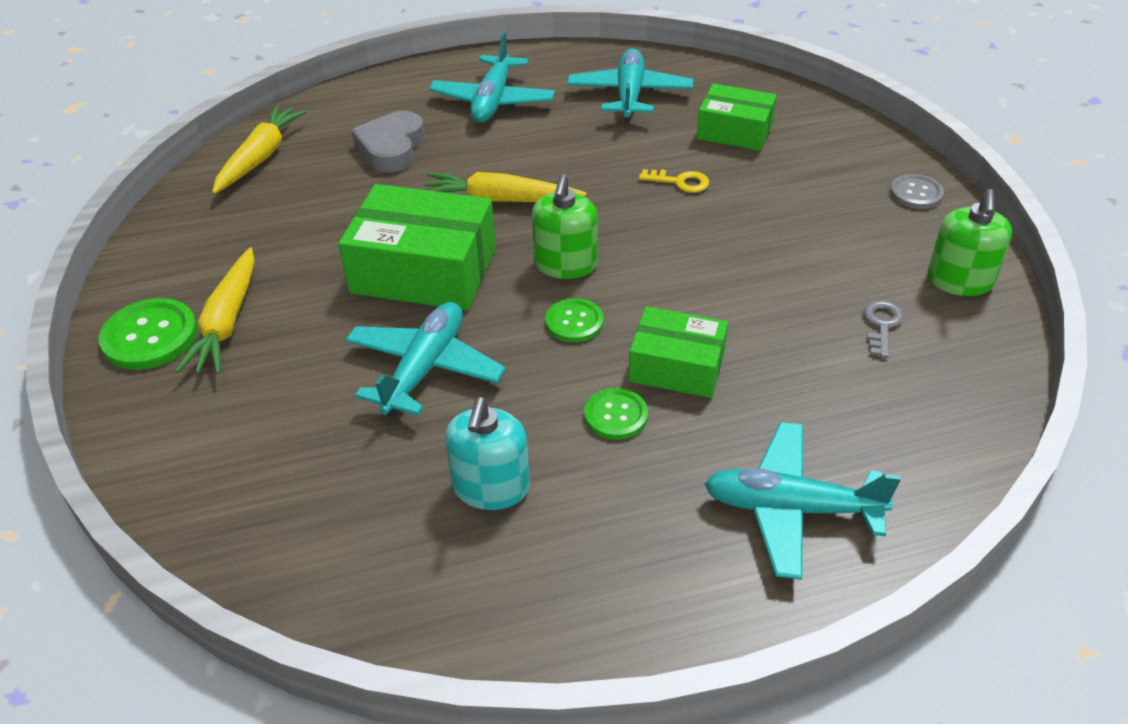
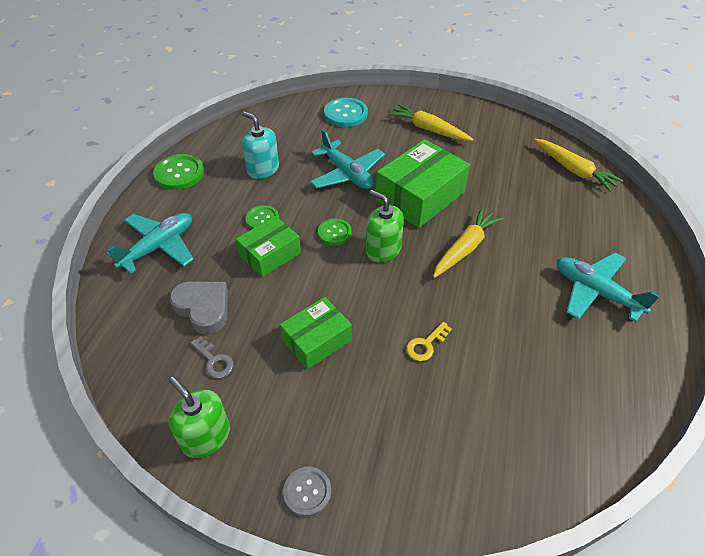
camera: 120 degrees right, 5 degrees up
(150, 336) = (435, 109): green button -> green button (179, 173)
(228, 455) = (345, 114): none -> turquoise button
(391, 148) = (555, 222): grey heart -> grey heart (203, 308)
(629, 95) = (566, 379): turquoise plane -> none
(734, 131) = (471, 420): green box -> green box (317, 340)

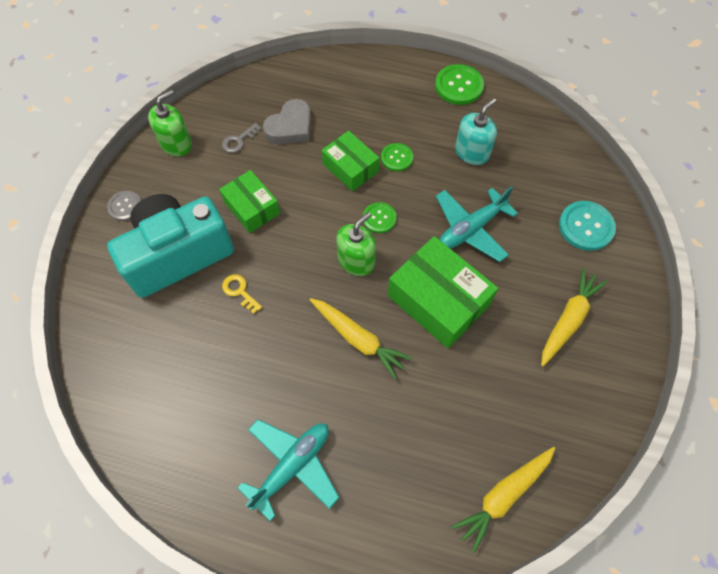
camera: 90 degrees right, 15 degrees up
(158, 247) = (359, 87): turquoise plane -> none
(382, 413) = (178, 255): none -> turquoise camera

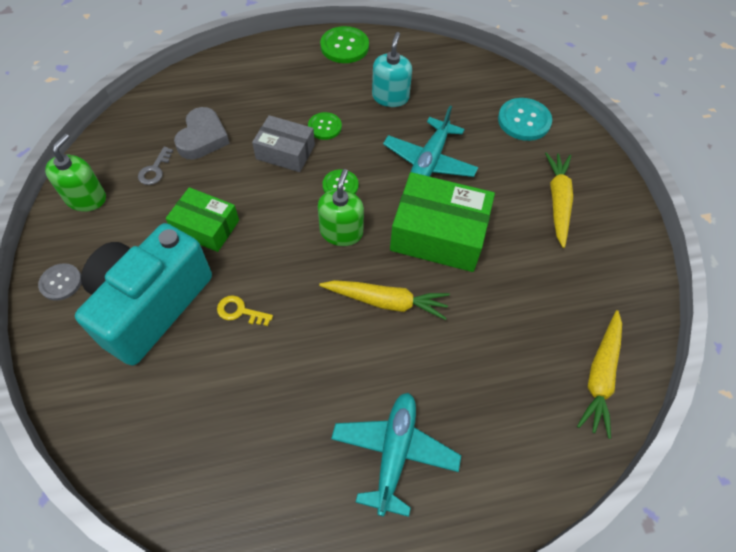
camera: 30 degrees left, 5 degrees down
(350, 168) = (285, 152): green box -> grey box

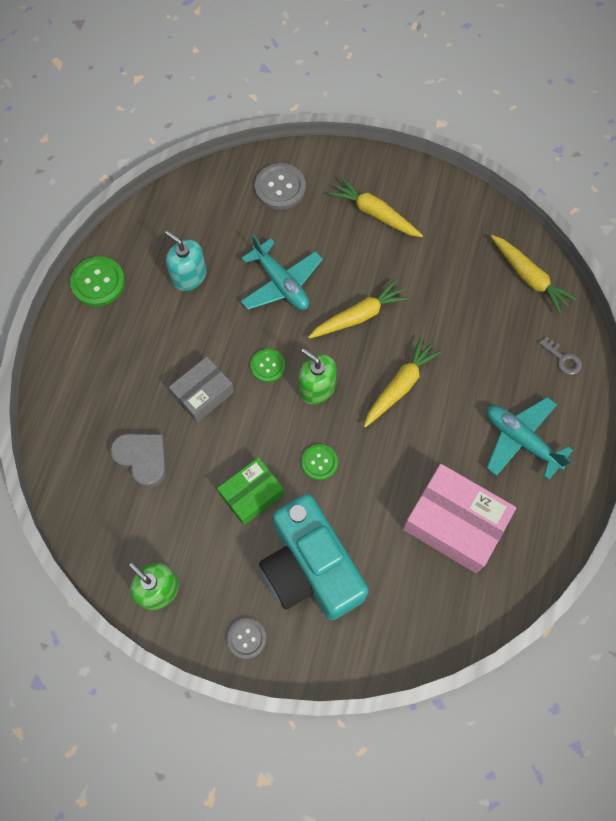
camera: 60 degrees left, 10 degrees up
(155, 170) = (159, 516): grey key -> grey key (562, 359)
(240, 311) = (352, 499): yellow key -> none
(258, 421) = (454, 523): none -> pink box
(324, 127) = (192, 348): green button -> green button (319, 462)
(438, 234) = (358, 316): green box -> yellow carrot
(524, 121) = (280, 187): turquoise button -> grey button

